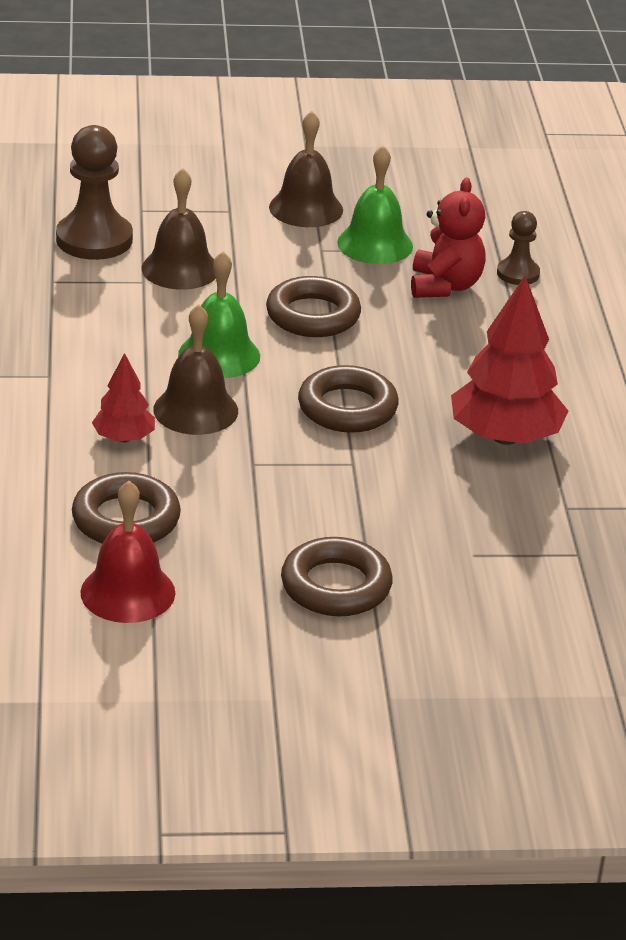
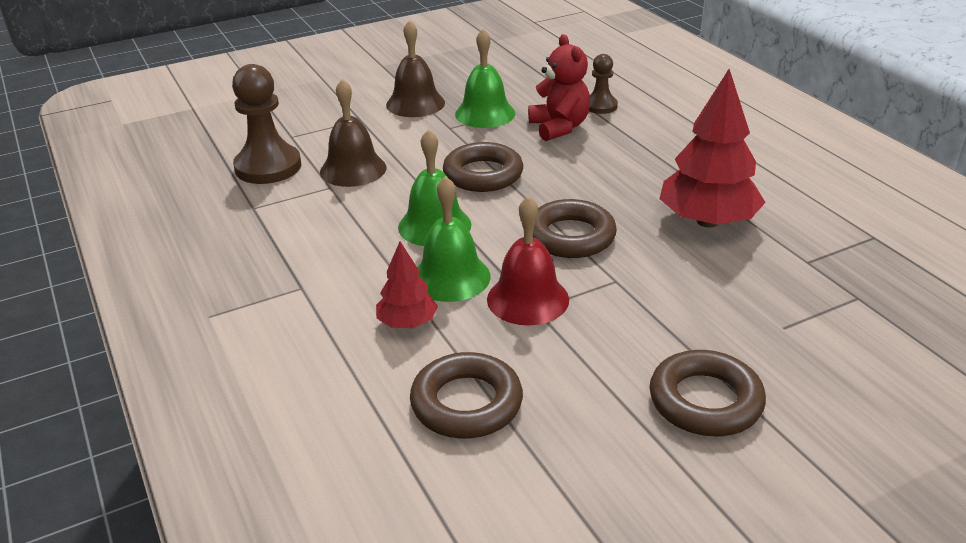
camera: 20 degrees left, 0 degrees up
(127, 592) = (526, 484): red bell -> red bell (528, 299)
(195, 410) = (450, 277): brown bell -> green bell

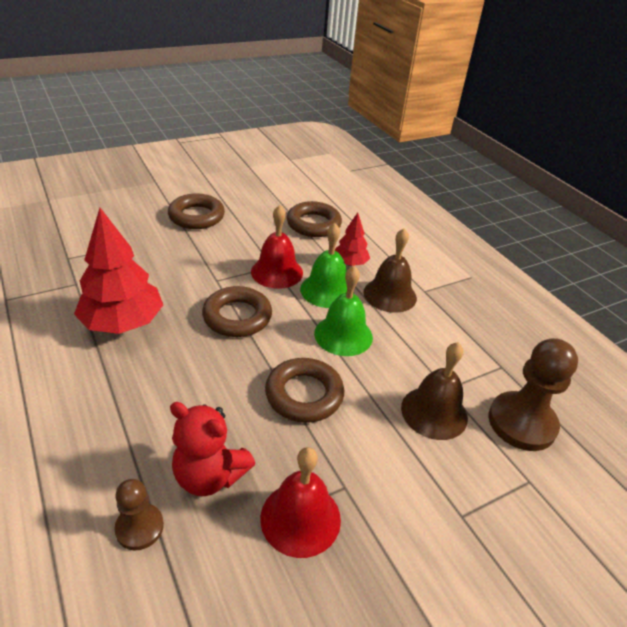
camera: 175 degrees right, 5 degrees up
(415, 103) = (398, 555): brown bell -> brown bell (390, 295)
(485, 113) = (300, 518): green bell -> red bell
(559, 127) = (210, 475): red teddy bear -> red teddy bear turned 45 degrees counterclockwise

